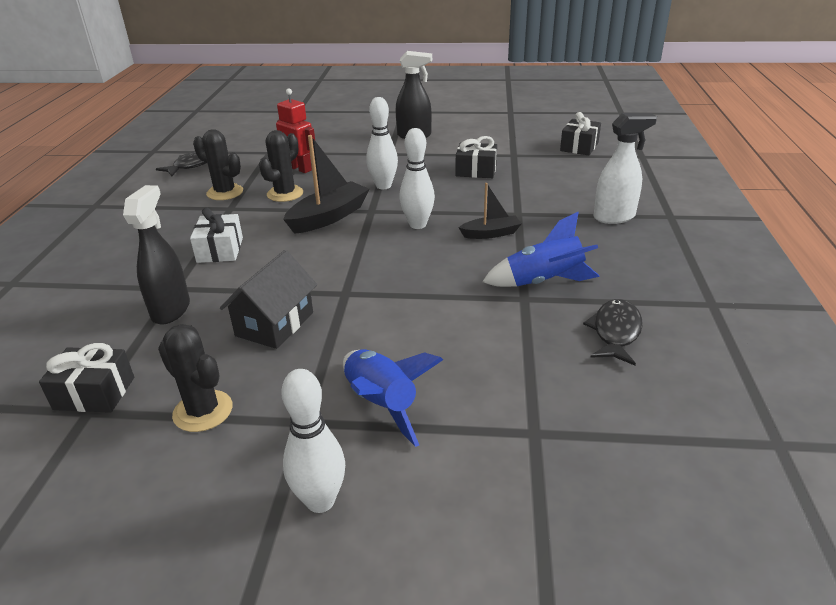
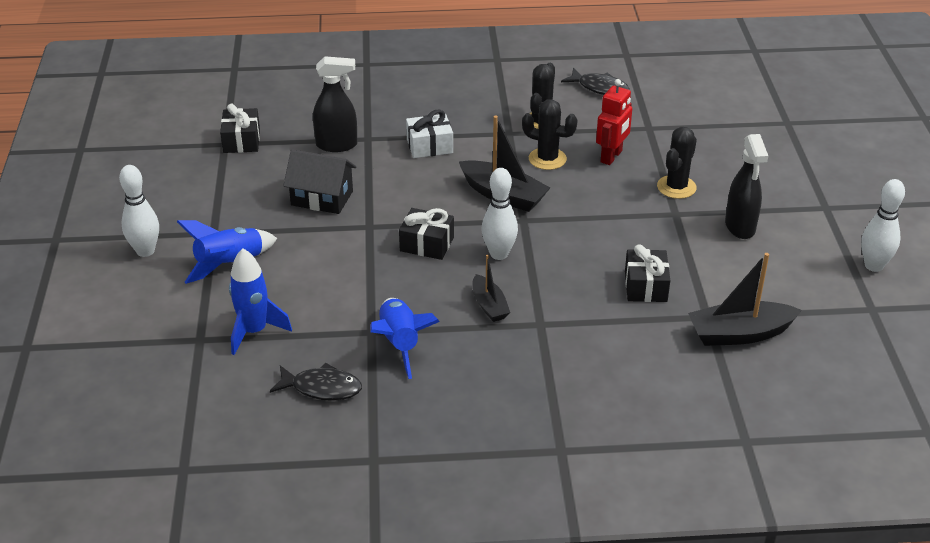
camera: 80 degrees right, 5 degrees up
(203, 411) = (224, 188): black cactus -> black cactus (676, 187)
(383, 186) = (584, 220): white bowling pin -> white bowling pin (873, 266)
(520, 382) = (254, 331): none -> blue rocket
(533, 147) = (739, 334): none -> black boat
(579, 147) = (757, 378): black gift -> black gift (427, 244)
(614, 217) = (547, 401): white spray bottle -> none

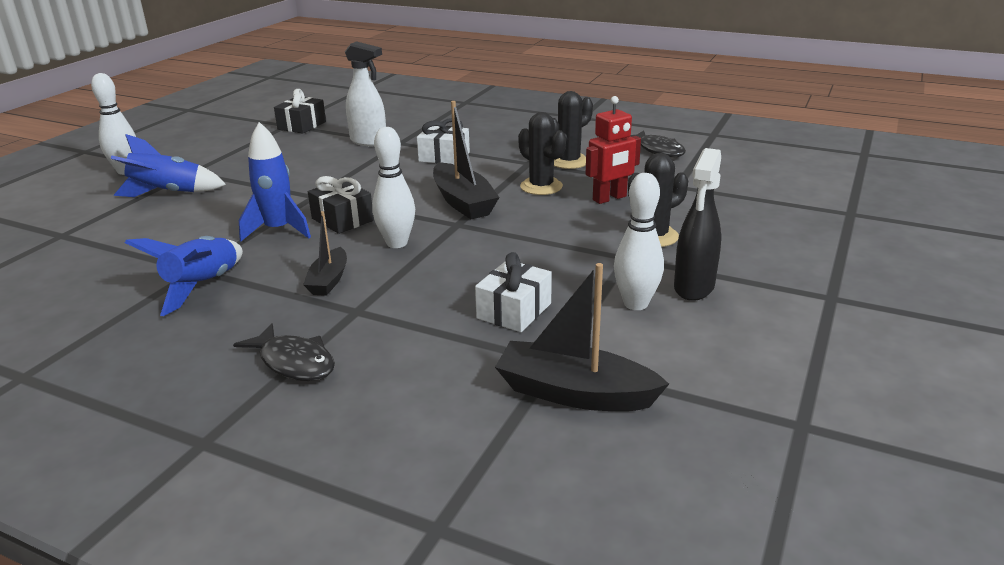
camera: 30 degrees right, 10 degrees down
(254, 331) = (107, 241): blue rocket -> blue rocket (278, 230)
(322, 198) = (305, 170): black house -> none
(322, 388) = (84, 299): black fish -> black fish (294, 362)
(337, 145) = (369, 141): black spray bottle -> white spray bottle
(645, 286) = (514, 311): black gift -> white gift
(873, 266) = (849, 375): white bowling pin -> white bowling pin (636, 304)

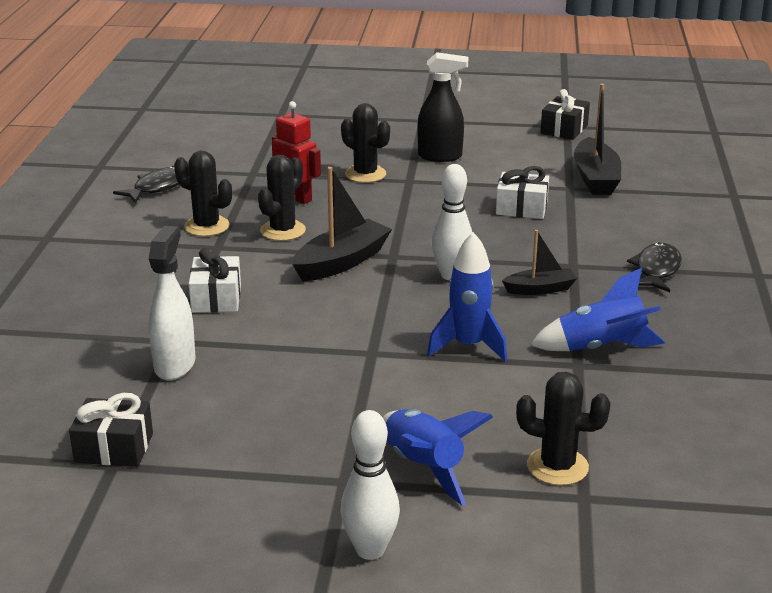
camera: 110 degrees left, 0 degrees up
(101, 233) = (557, 466): none -> black cactus
(342, 219) = (420, 316): black gift -> black gift (564, 129)
(636, 304) = (478, 171): white bowling pin -> none

